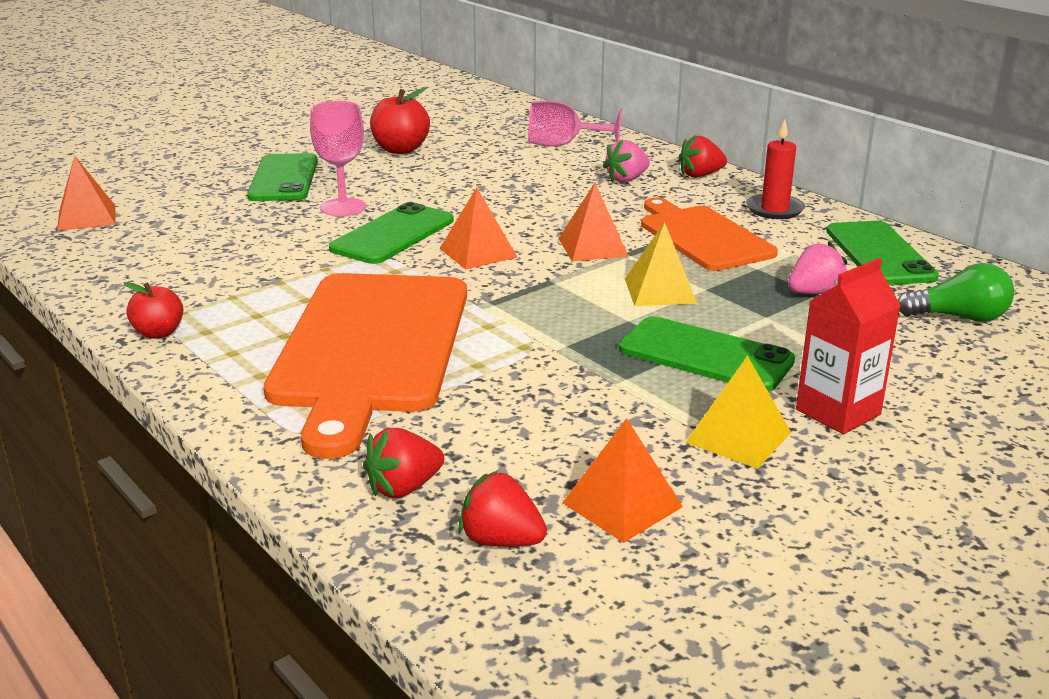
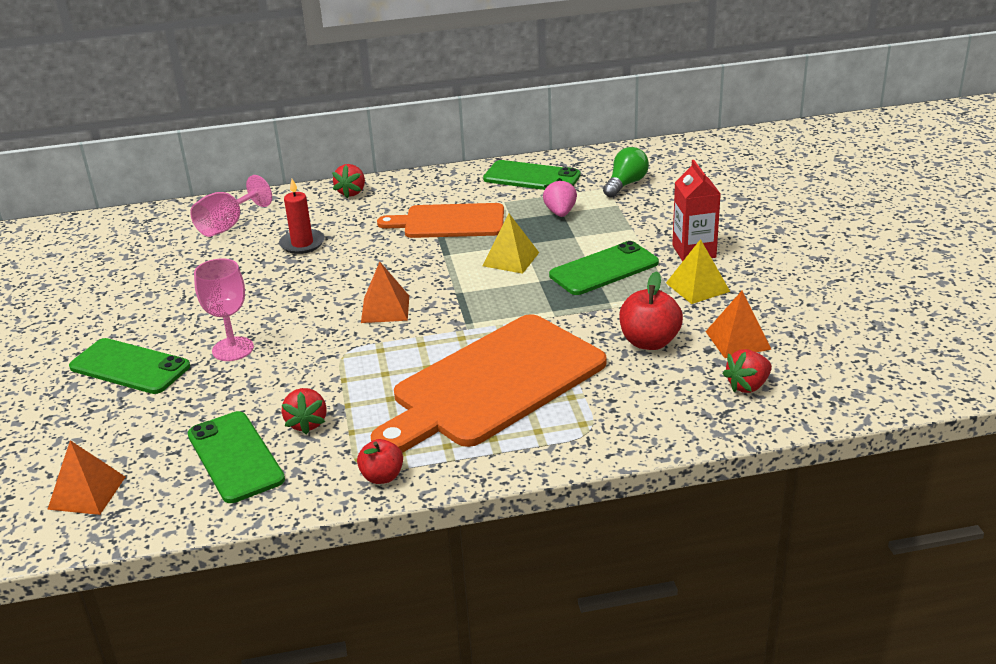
camera: 60 degrees left, 5 degrees up
(371, 348) = (493, 384): orange cutting board -> orange cutting board turned 105 degrees clockwise
(393, 234) = (314, 337): green phone -> green phone (235, 457)
(400, 149) = (138, 296): red apple -> red apple (649, 342)
(404, 488) = (676, 407): red strawberry -> red strawberry (307, 423)
(592, 247) = (423, 264): orange pyramid -> none
(626, 179) = (325, 220): pink strawberry -> none
(774, 209) = (436, 186): red candle -> red candle (302, 244)

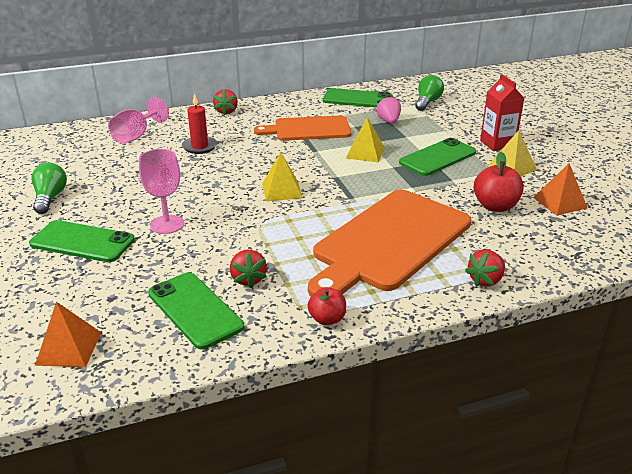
camera: 10 degrees left, 0 degrees up
(105, 308) = (50, 198): none -> green light bulb
(385, 309) = (282, 190): orange pyramid -> yellow pyramid
(748, 386) = (584, 234): red strawberry -> red strawberry (485, 280)

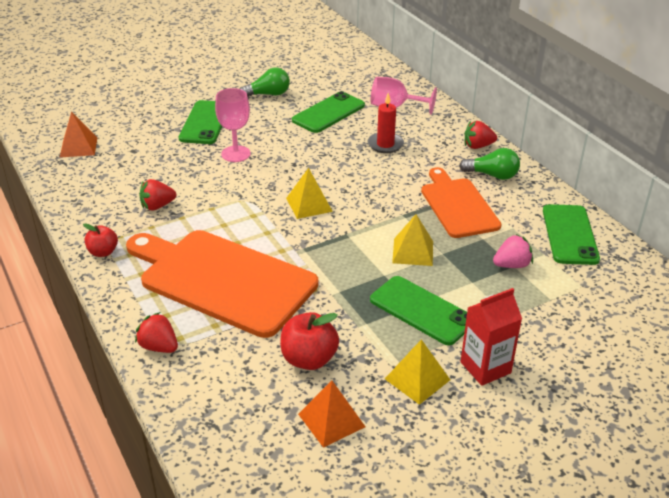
camera: 80 degrees right, 5 degrees up
(195, 310) = (117, 188): green phone -> green phone (328, 113)
(427, 102) = (597, 298): green light bulb -> green light bulb (492, 175)

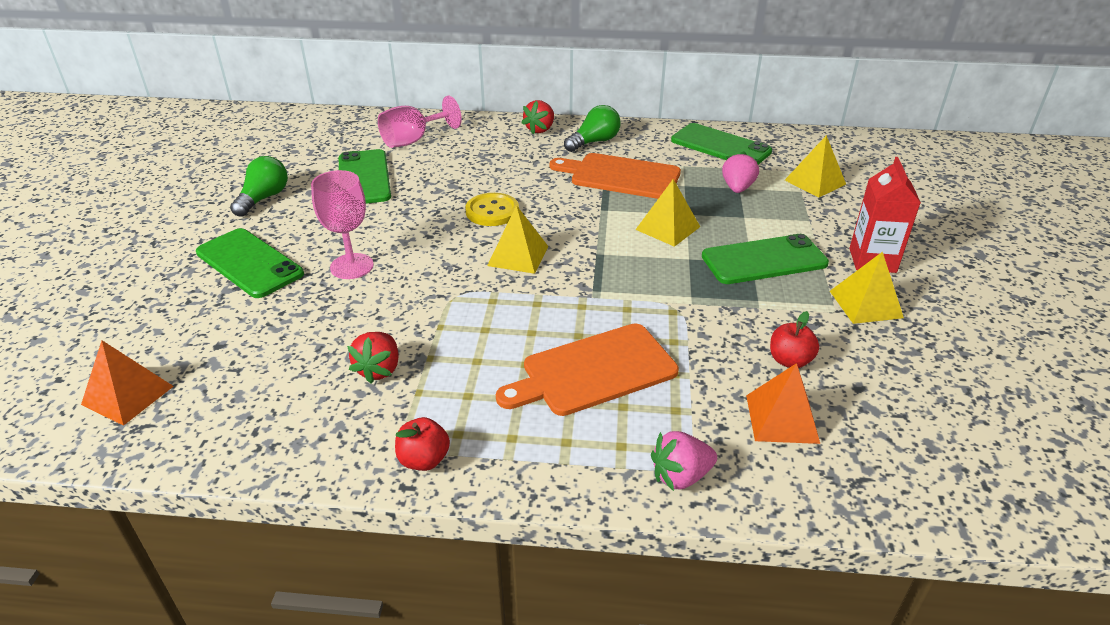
camera: 55 degrees left, 0 degrees up
(159, 347) = (680, 476): red strawberry -> pink strawberry
(222, 280) = (593, 371): orange cutting board -> orange cutting board, size x0.62
(309, 359) = (789, 360): red apple -> red apple, size x0.64
(331, 420) = (898, 383): orange pyramid -> orange pyramid (781, 418)
(347, 174) = (492, 211): none -> yellow button
(385, 144) = (471, 171): red candle -> none
(576, 302) = (815, 182): none -> yellow pyramid

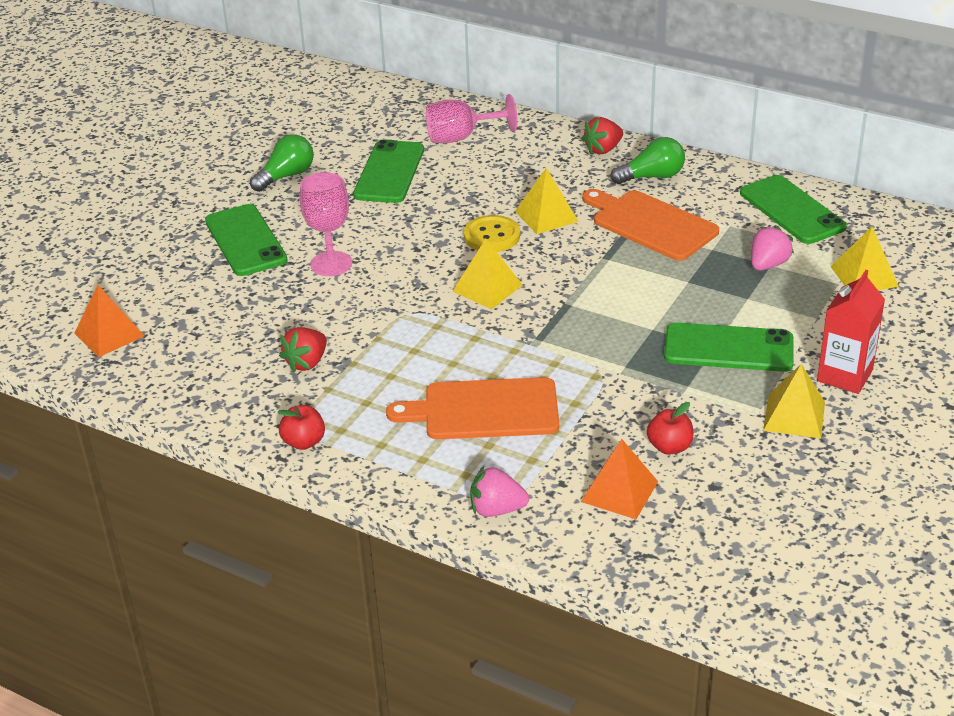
camera: 25 degrees right, 0 degrees up
(667, 228) = (656, 292): yellow pyramid -> yellow pyramid (546, 216)

